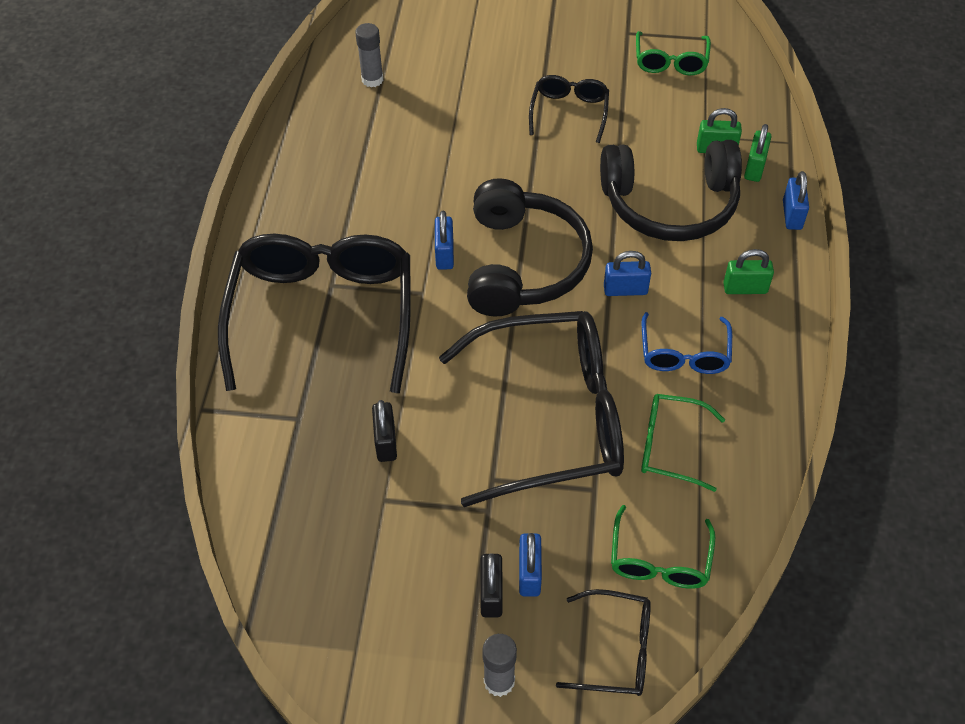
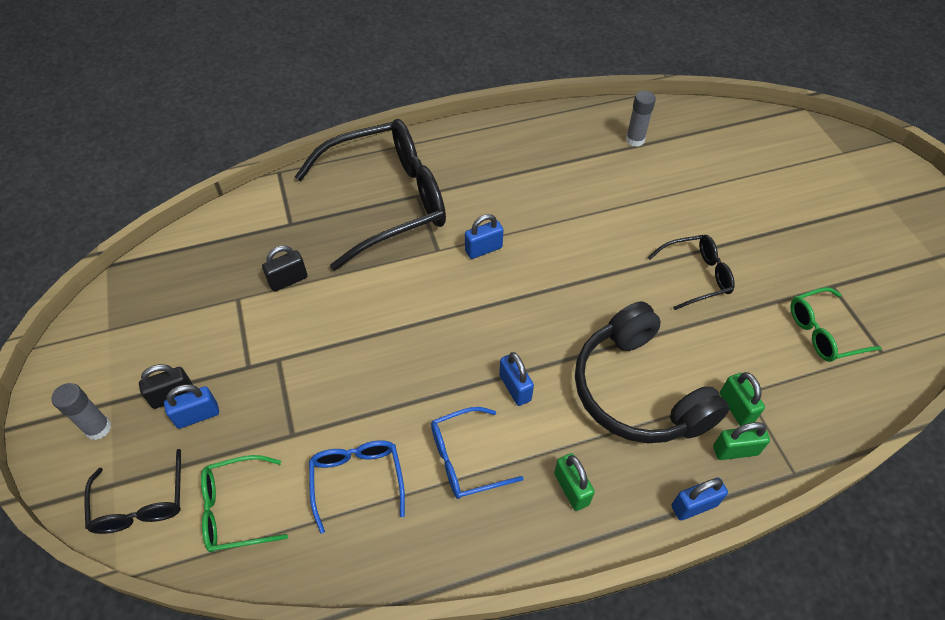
camera: 65 degrees right, 0 degrees up
(523, 264) = (502, 304): black headphones -> none
(552, 418) = (352, 379): black glasses -> none
(670, 446) = (357, 480): green glasses -> blue glasses

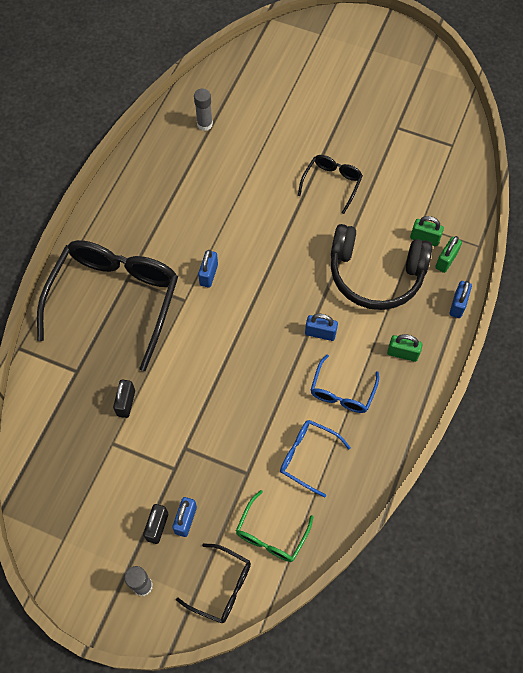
camera: 50 degrees left, 10 degrees up
(823, 332) = (419, 159): green glasses -> none

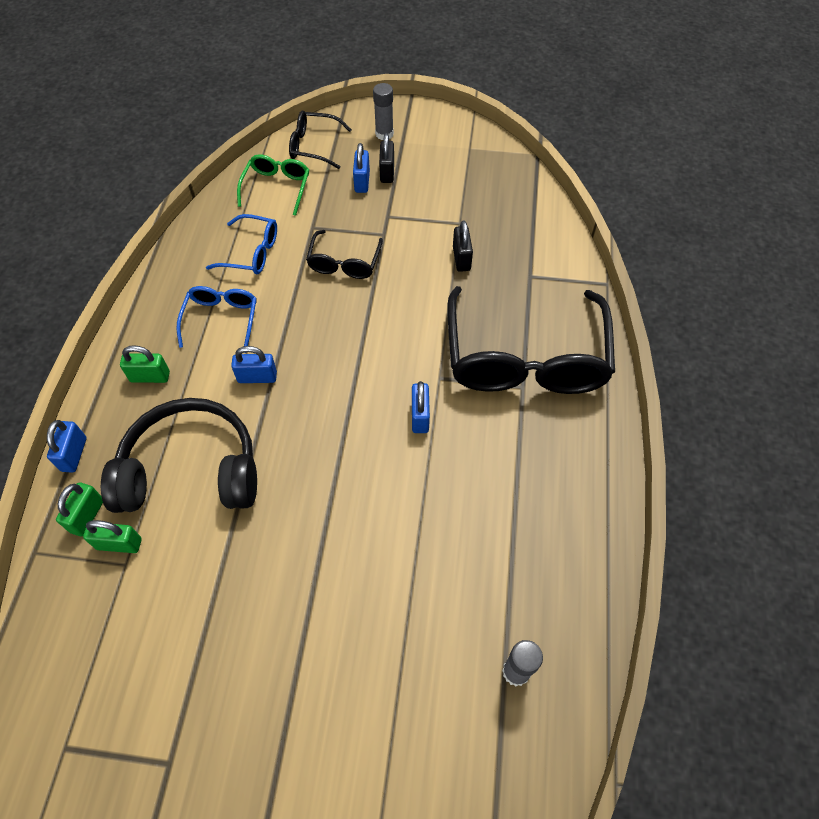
camera: 165 degrees right, 5 degrees down
(332, 183) = (273, 606): black glasses -> black glasses (344, 263)

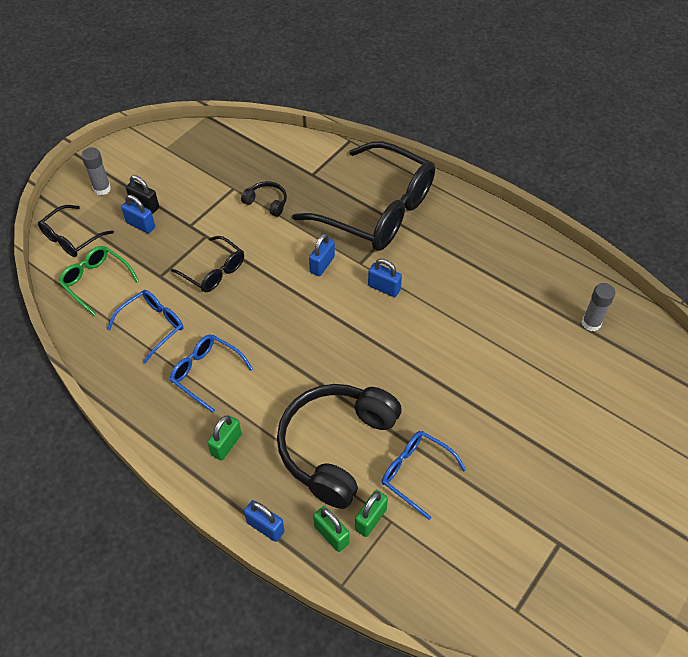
camera: 60 degrees left, 5 degrees down
(193, 561) = (415, 473): none -> blue glasses
(257, 377) = (281, 371): blue padlock -> blue padlock (322, 265)
(461, 259) = (267, 202): black padlock -> black headphones

